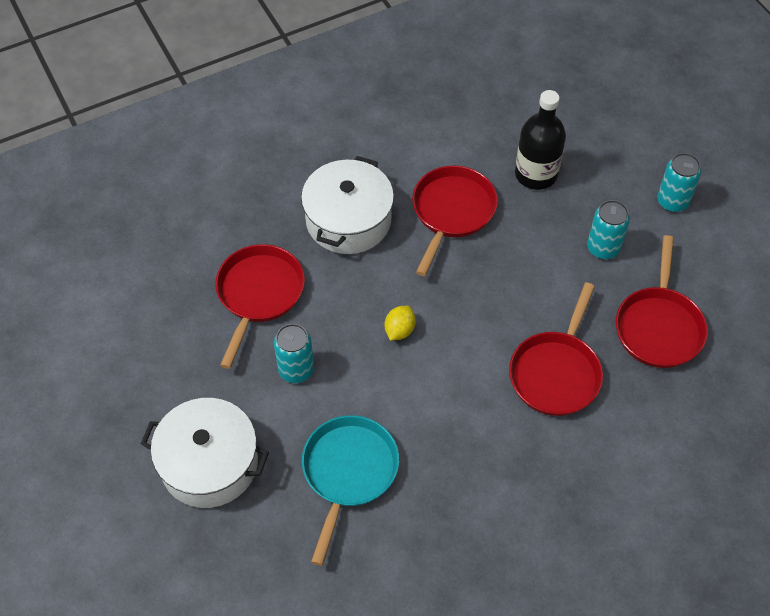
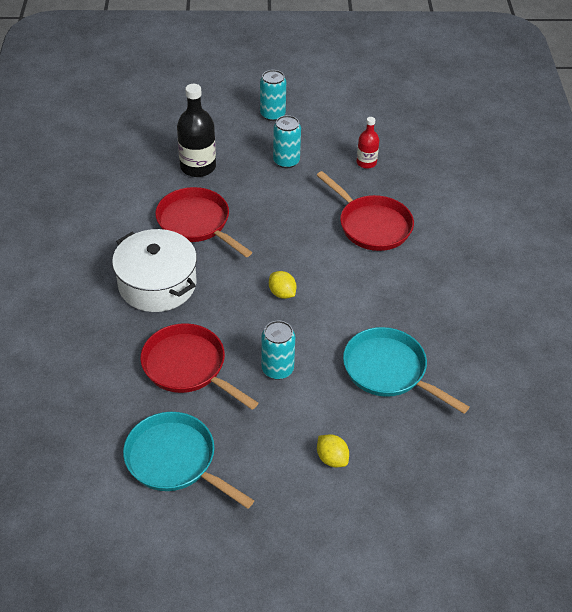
camera: 65 degrees left, 10 degrees down
(147, 335) = (175, 461): none -> turquoise pan
(209, 463) = (332, 458): white pot -> yellow lemon
(659, 326) = (366, 162): red pan -> red bottle

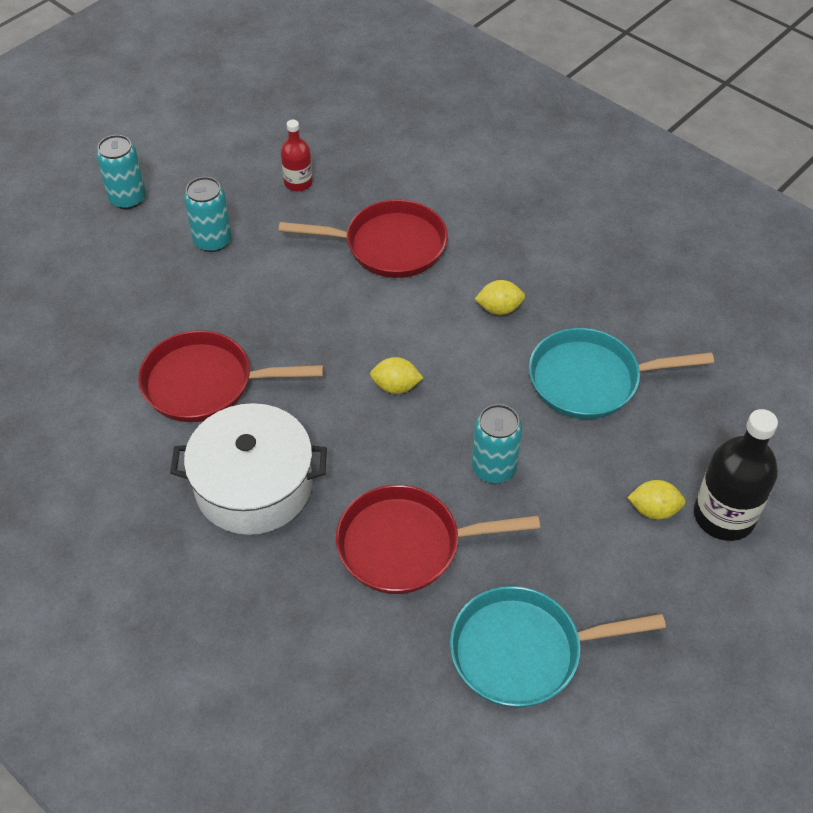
camera: 45 degrees left, 5 degrees up
(198, 167) = (121, 319): black bottle -> black bottle (724, 516)
(388, 298) = (499, 309): none -> yellow lemon

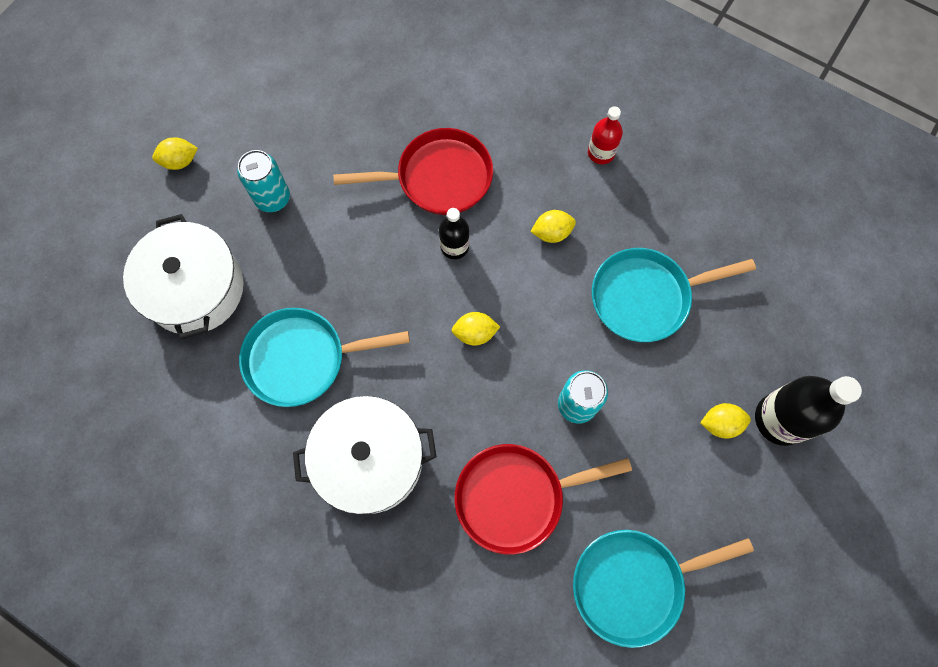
camera: 10 degrees left, 20 degrees up
(111, 307) = (195, 288): none -> white pot
(128, 198) = (180, 161): turquoise can -> yellow lemon
(206, 383) = (302, 359): red pan -> turquoise pan
(298, 183) = (339, 117): red bottle -> red bottle (601, 153)
(392, 307) = (454, 246): none -> black bottle

